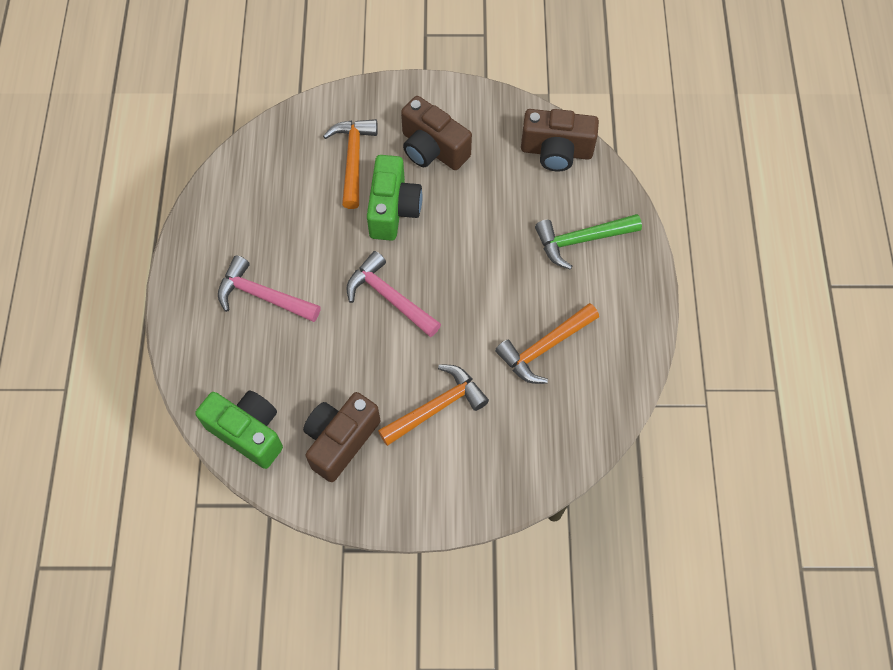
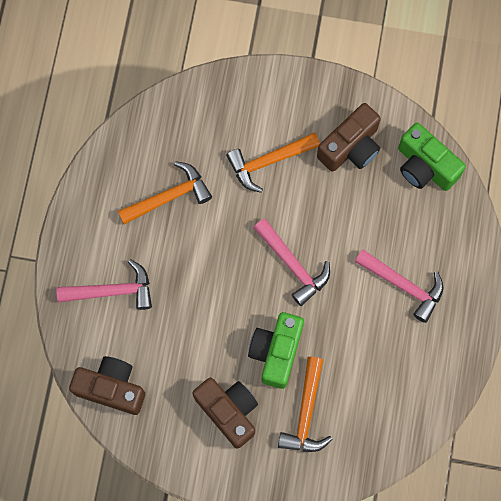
camera: 170 degrees left, 10 degrees up
(581, 240) = (112, 291): green hammer -> pink hammer

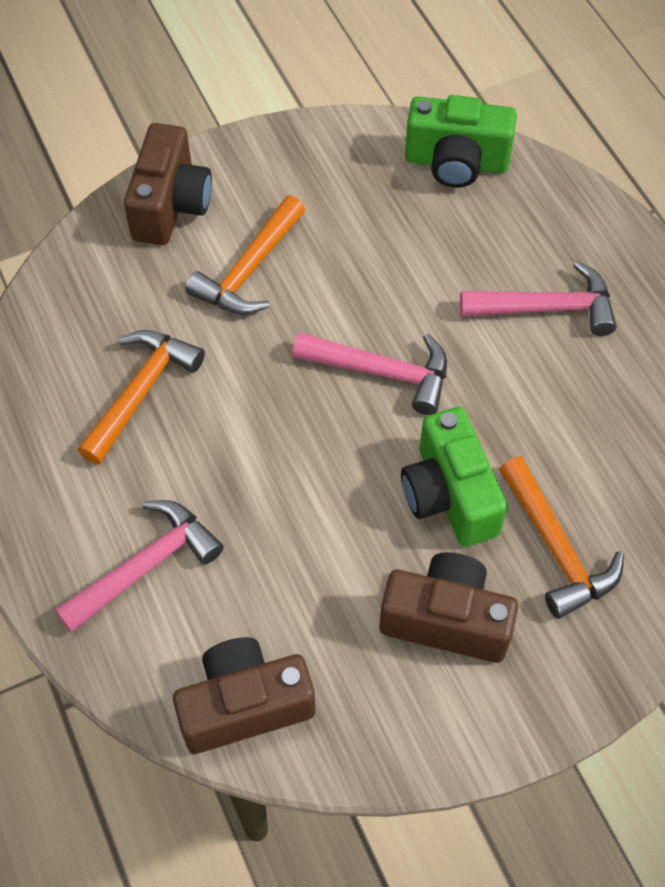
camera: 35 degrees left, 15 degrees down
(351, 147) = (345, 194): brown camera -> brown camera (171, 205)

